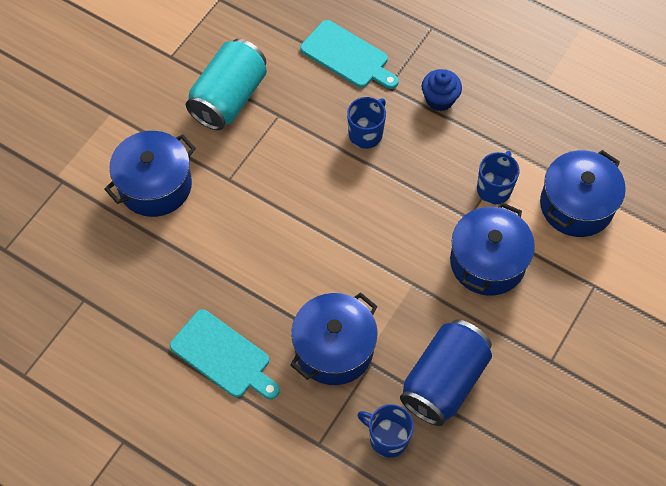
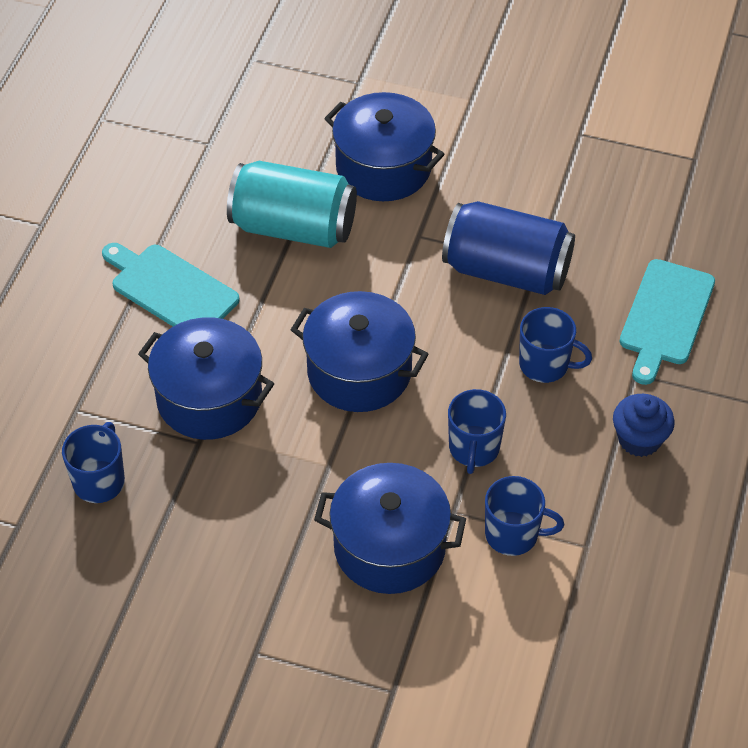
camera: 75 degrees right, 10 degrees down
(223, 356) = (170, 289): turquoise cutting board -> turquoise cutting board turned 105 degrees clockwise
(229, 98) = (541, 207): turquoise can -> turquoise can (293, 227)
(422, 193) = (474, 449): none -> blue mug
(444, 381) = (194, 528): blue can -> blue can (506, 271)
(576, 205) = (523, 646): blue pot -> blue pot (359, 371)

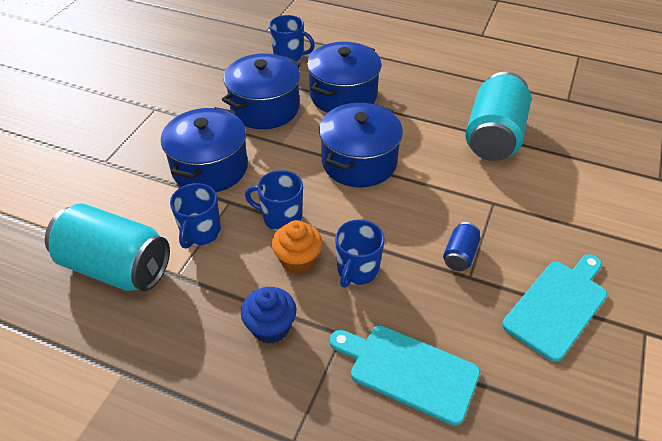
camera: 95 degrees right, 5 degrees down
(170, 289) = (432, 82): turquoise cutting board -> turquoise cutting board (557, 306)
(383, 167) = (565, 187): blue pot -> blue pot (265, 108)
(506, 271) = (460, 255): blue can -> blue can, size x0.44
(540, 423) = (298, 260): none -> orange cupcake
(585, 618) = (116, 267): none -> turquoise can

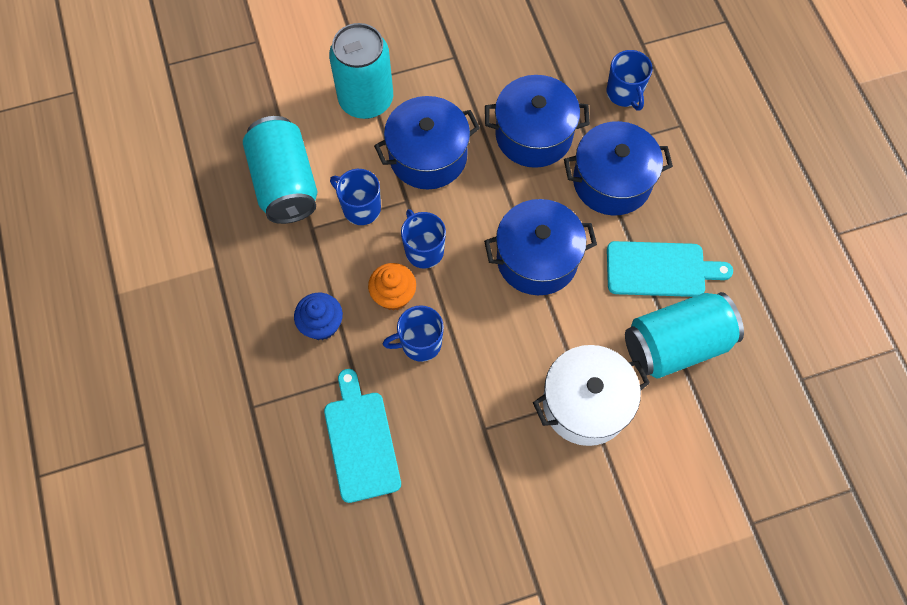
camera: 50 degrees right, 20 degrees up
(119, 172) = (366, 100): none -> turquoise can
(200, 232) = (360, 208): blue mug -> blue mug turned 60 degrees clockwise
(460, 255) = (500, 407): blue can -> none
(499, 206) = (585, 404): none -> white pot
(557, 306) = (510, 511): turquoise cutting board -> turquoise cutting board (660, 269)

